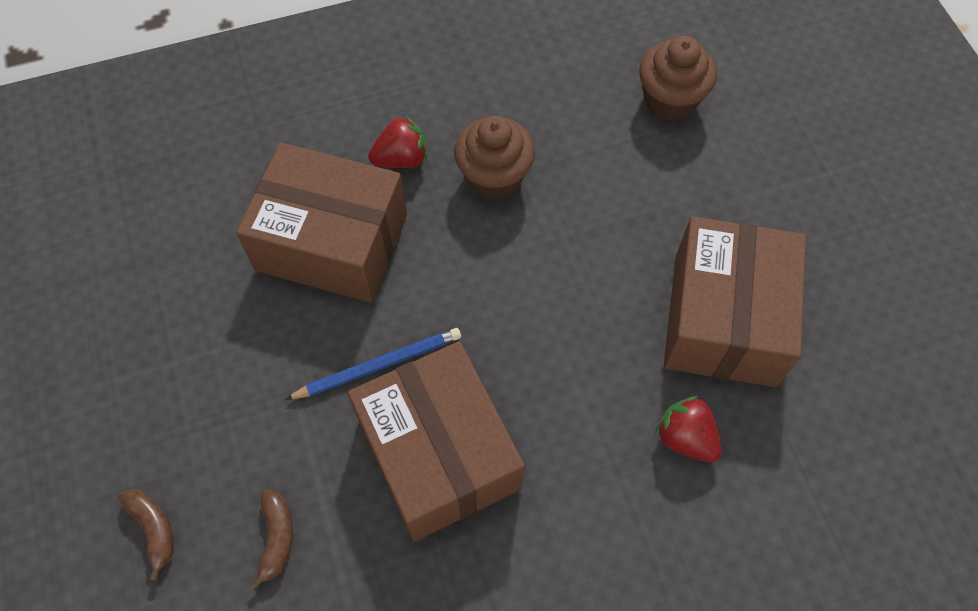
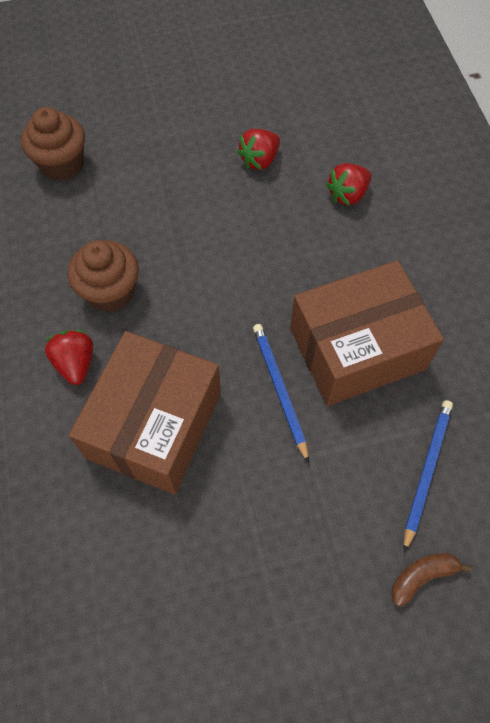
camera: 85 degrees left, 0 degrees up
(276, 538) = (426, 471): brown banana -> blue pencil
(724, 319) = (259, 160): brown box -> red strawberry

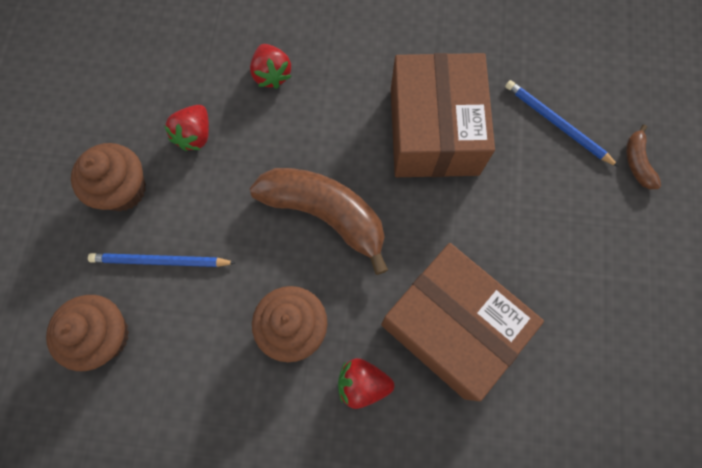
camera: 70 degrees left, 10 degrees up
(189, 131) = (123, 189): none -> brown cupcake
(227, 282) = (325, 214): none -> brown banana
(259, 160) = (195, 135): red strawberry -> red strawberry turned 45 degrees clockwise
(279, 390) = (452, 207): blue pencil -> blue pencil (161, 261)

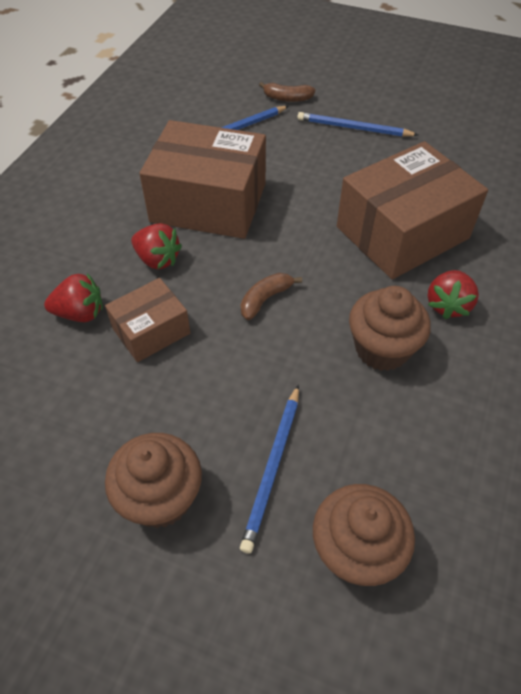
camera: 75 degrees left, 20 degrees down
(195, 135) = (120, 402): red strawberry -> red strawberry (157, 259)
(267, 133) = (151, 331): none -> brown box
(325, 214) = (265, 299): brown banana -> brown banana, size x0.45
(610, 247) = (354, 128): none -> blue pencil

